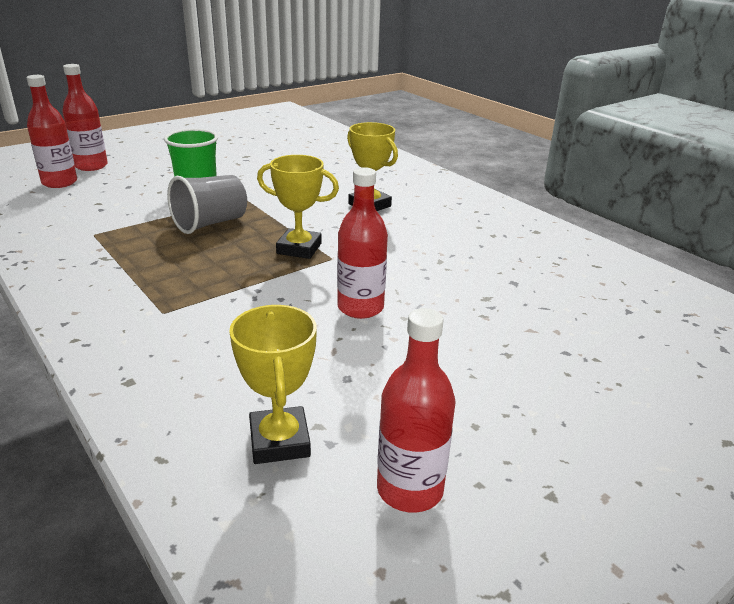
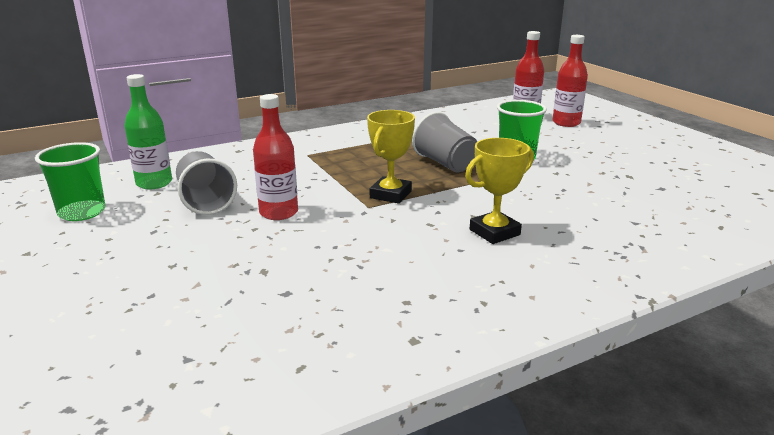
camera: 100 degrees right, 5 degrees down
(279, 441) = (154, 183): yellow trophy -> green bottle
(341, 368) = (206, 202): none -> grey cup
(410, 489) = (82, 212): red bottle -> green cup

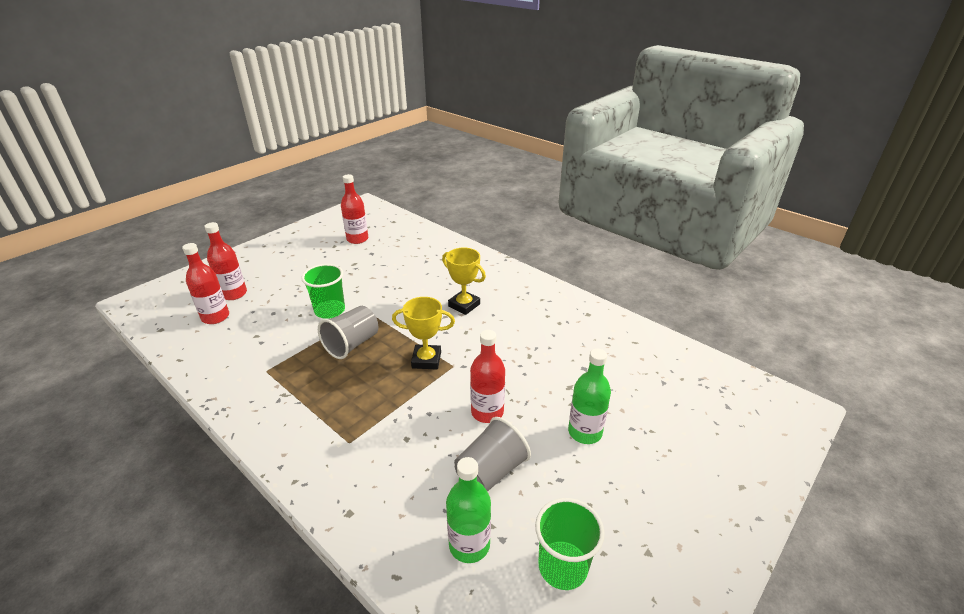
camera: 110 degrees left, 10 degrees up
(186, 260) = (585, 432): none -> green bottle
(707, 182) = (357, 239): none -> red bottle

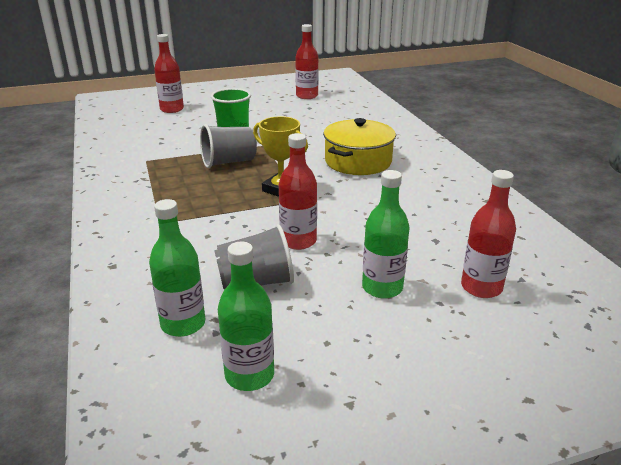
camera: 30 degrees right, 5 degrees down
(215, 317) = (144, 120): red bottle -> red bottle (481, 287)
(464, 305) = (358, 161): yellow trophy -> yellow pot
(562, 566) = (249, 375): green cup -> green bottle

